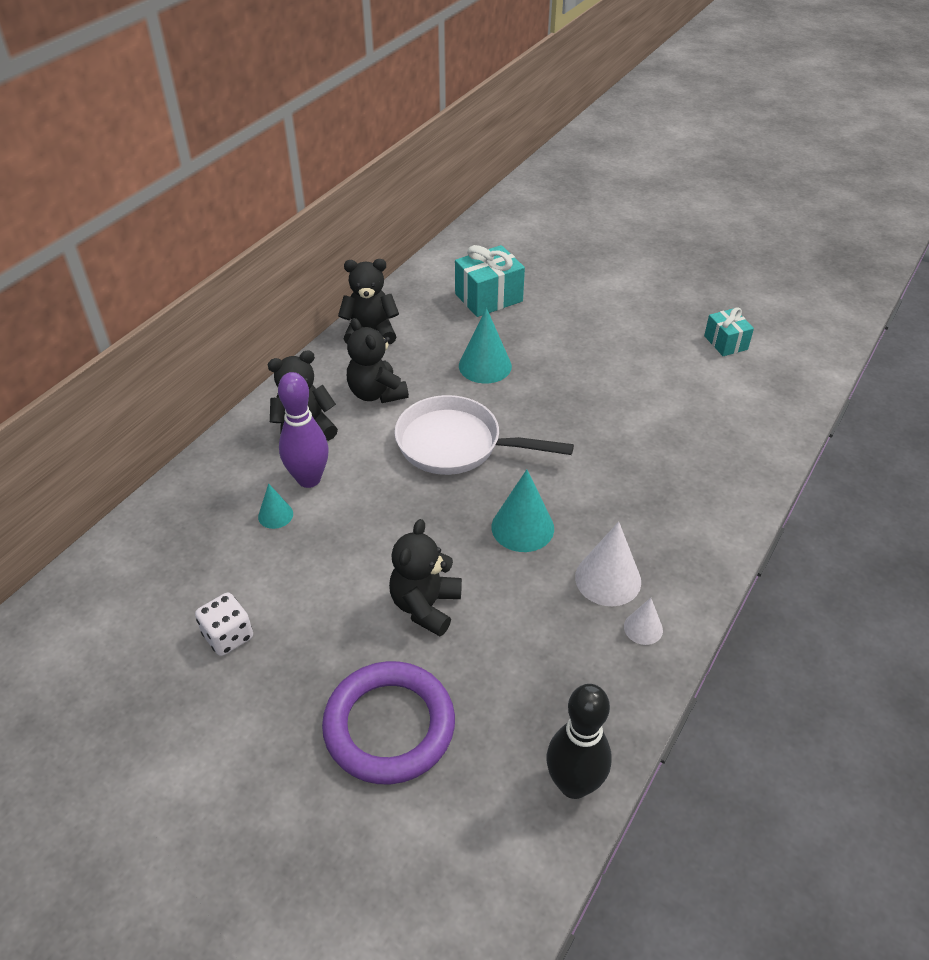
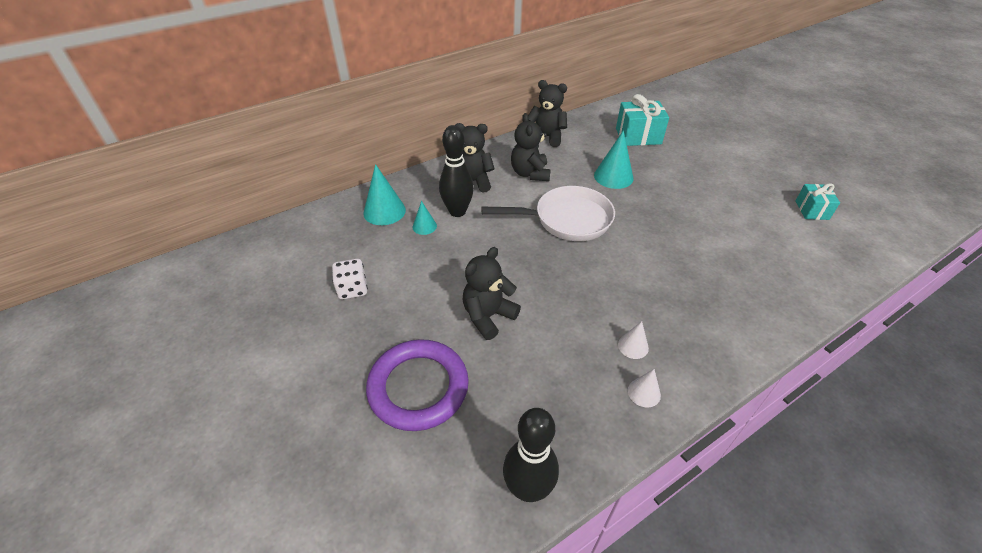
camera: 25 degrees right, 0 degrees up
(309, 479) = (457, 211): purple bowling pin -> black bowling pin
(456, 444) = (567, 220): white pan -> white pan turned 135 degrees clockwise
(522, 527) = (585, 288): turquoise cone -> turquoise cone (384, 211)
(608, 579) = (633, 346): white cone -> white cone, size x0.56

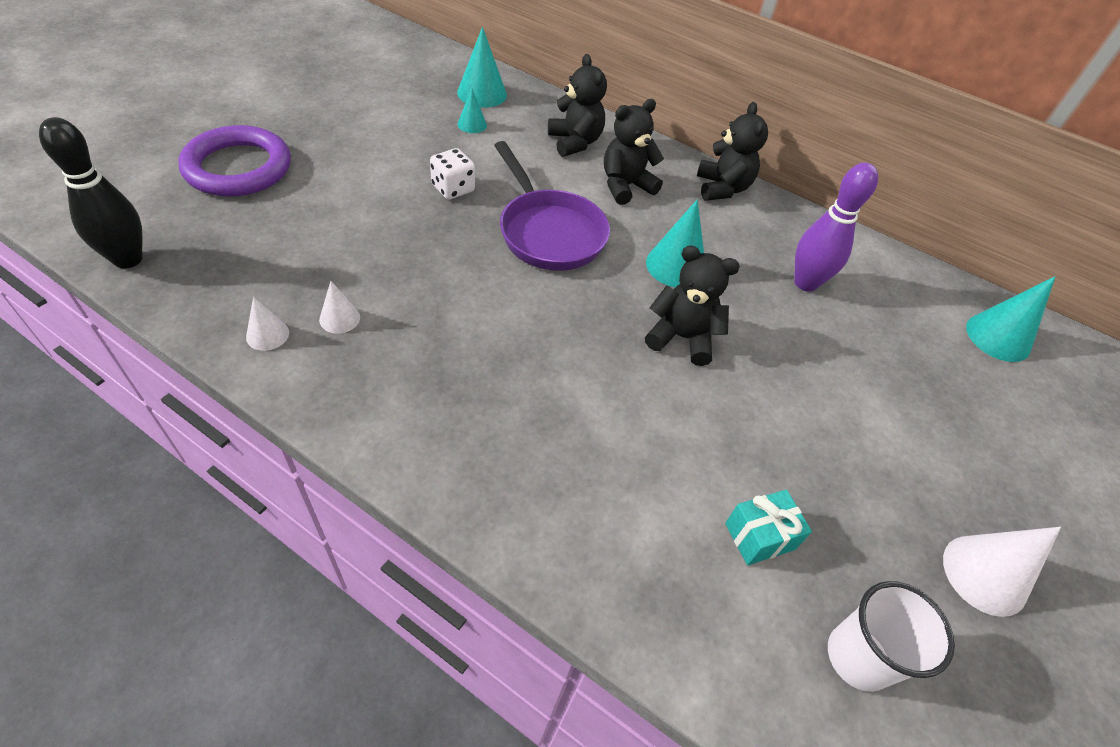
camera: 60 degrees right, 5 degrees up
(352, 289) = (354, 101): white dice -> white dice (453, 189)
(457, 211) = (511, 142): black bowling pin -> none
(488, 316) = (348, 195): black teddy bear -> black teddy bear (682, 337)
(567, 220) = (548, 232): white pan -> purple pan
(638, 136) = (805, 283): turquoise gift -> purple bowling pin
(687, 95) = (998, 337): none -> turquoise cone
(826, 154) = (984, 574): none -> white cone
(873, 203) = (858, 657): none -> white cup

